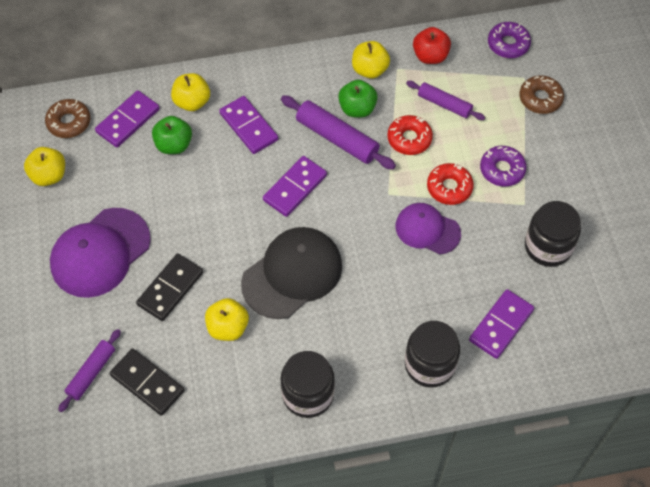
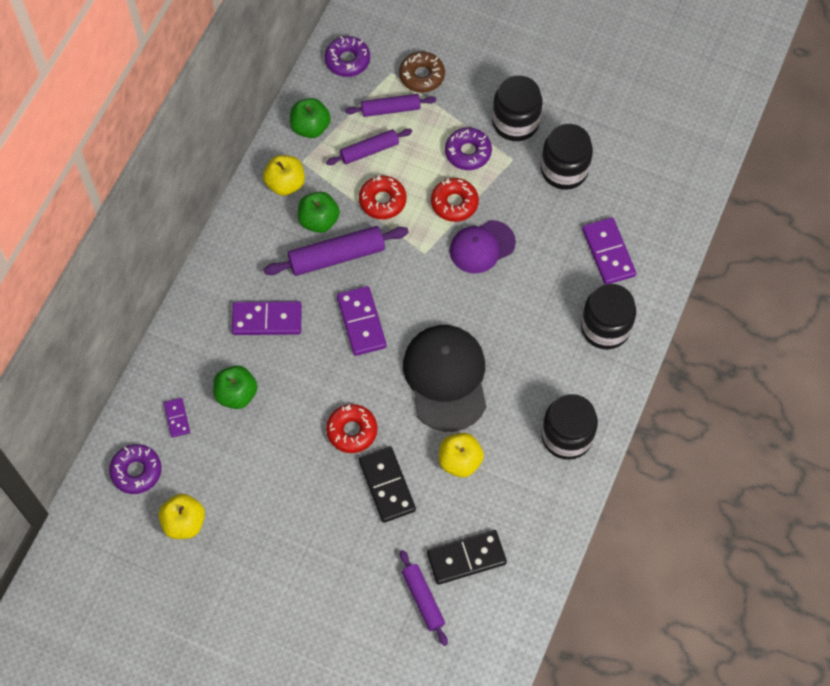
camera: 55 degrees left, 5 degrees up
(69, 122) = (136, 471): brown donut -> purple donut
(100, 253) = (305, 524): purple cap -> none
(128, 120) = (177, 418): purple domino -> purple domino, size x0.55
(192, 102) = (201, 350): yellow apple -> none
(199, 237) = (352, 431): none -> red donut
(430, 56) = (310, 127): red apple -> green apple
(492, 96) = (390, 109): none -> purple rolling pin
(559, 186) = (515, 122): none -> black jar

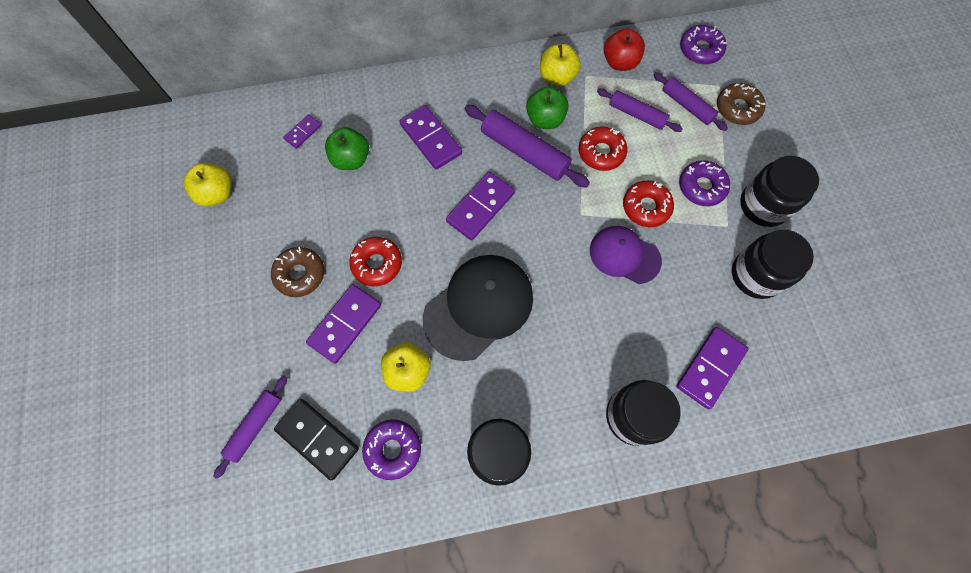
camera: 55 degrees right, 5 degrees up
(136, 471) = (241, 134): purple donut -> purple donut (393, 449)
(310, 127) = (620, 62): green apple -> red apple
(316, 496) = (300, 274): none -> brown donut
(386, 485) = (345, 324): black domino -> purple domino

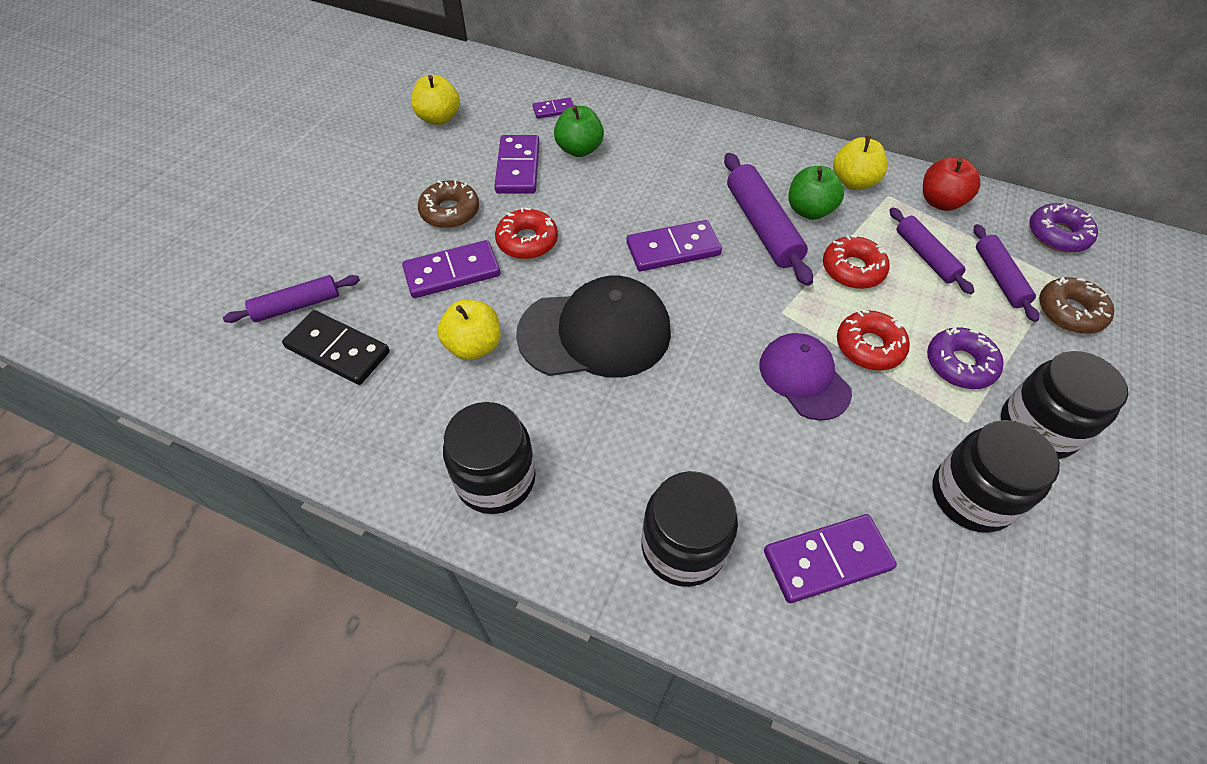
camera: 35 degrees right, 15 degrees down
(317, 439) = (337, 350): black domino -> black domino turned 45 degrees counterclockwise
(393, 449) = (396, 405): purple donut -> none
(431, 139) = (671, 170): purple domino -> purple domino (518, 167)

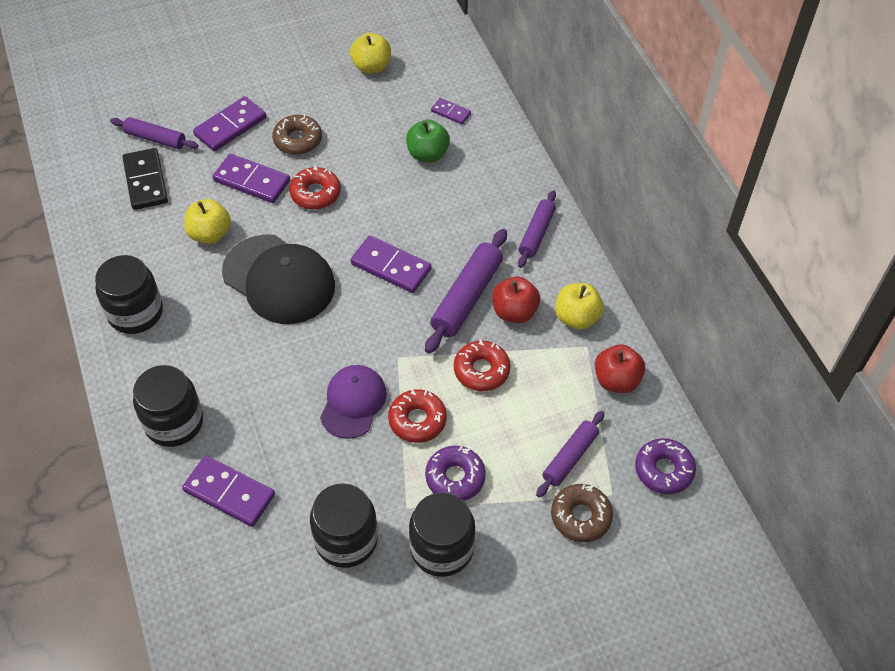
camera: 45 degrees right, 0 degrees up
(518, 167) = (373, 139): purple domino -> purple domino (230, 126)
(809, 210) = (514, 312): green apple -> red apple
(925, 256) = (543, 403): purple rolling pin -> purple rolling pin (536, 233)

